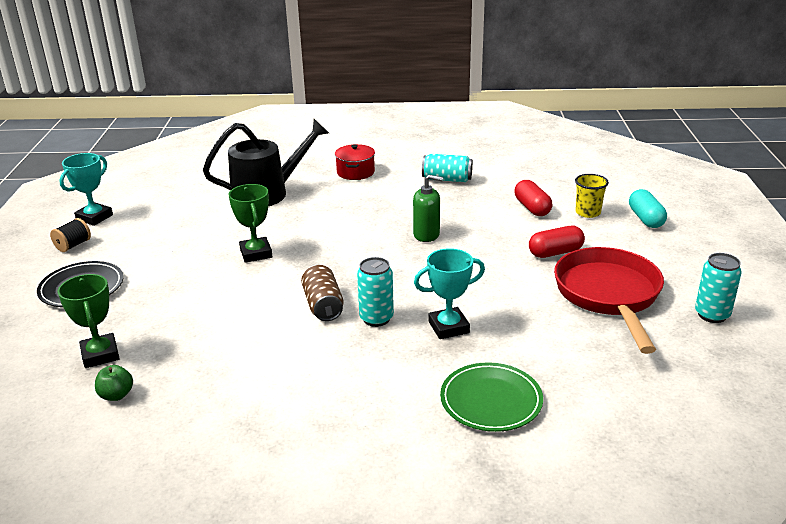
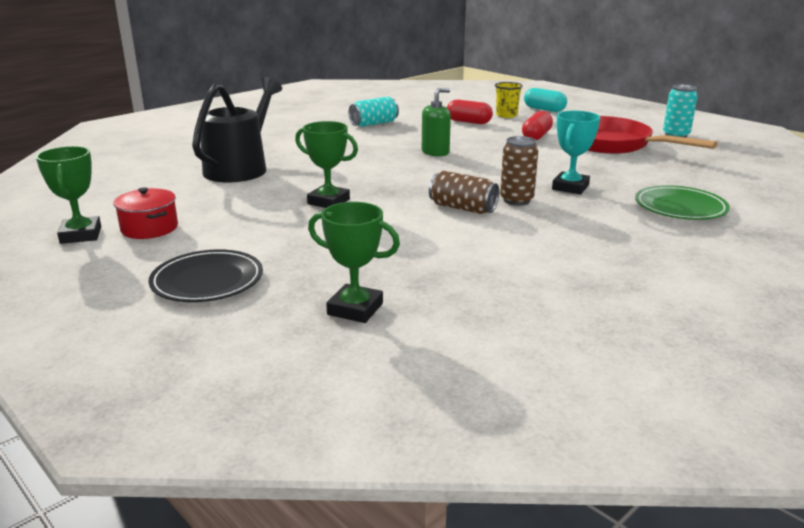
camera: 45 degrees left, 5 degrees down
(73, 245) = (109, 260): black spool -> none
(94, 217) = (81, 235): turquoise trophy -> green trophy
(116, 395) = (442, 323): green apple -> none
(355, 172) = (290, 137): red pot -> red pot (149, 228)
(376, 318) = (516, 200): turquoise can -> brown can

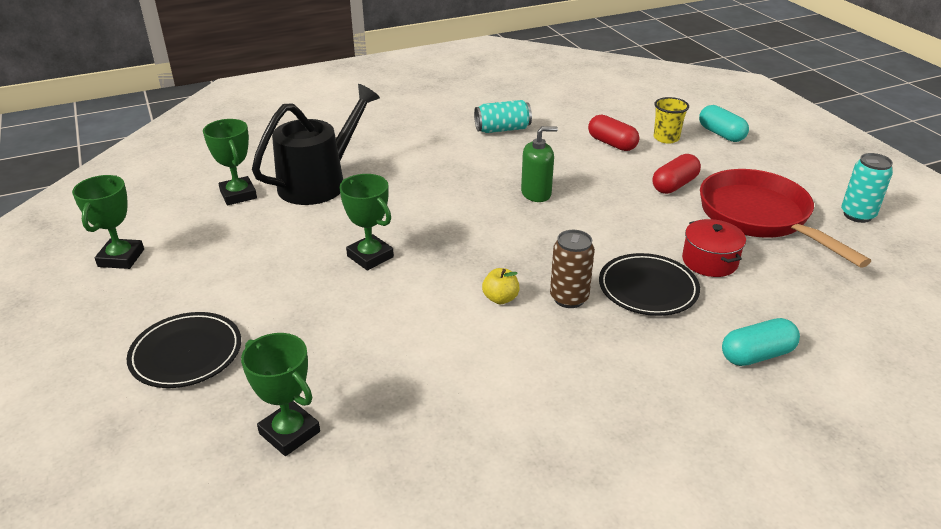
camera: 20 degrees right, 10 degrees up
(149, 228) = (183, 261): red pot -> red pot (709, 261)
(168, 184) = (238, 195): none -> green trophy
(462, 208) = (500, 298): brown can -> yellow apple
(570, 187) = (648, 288): turquoise trophy -> black plate
(680, 207) = (757, 355): green plate -> turquoise capsule

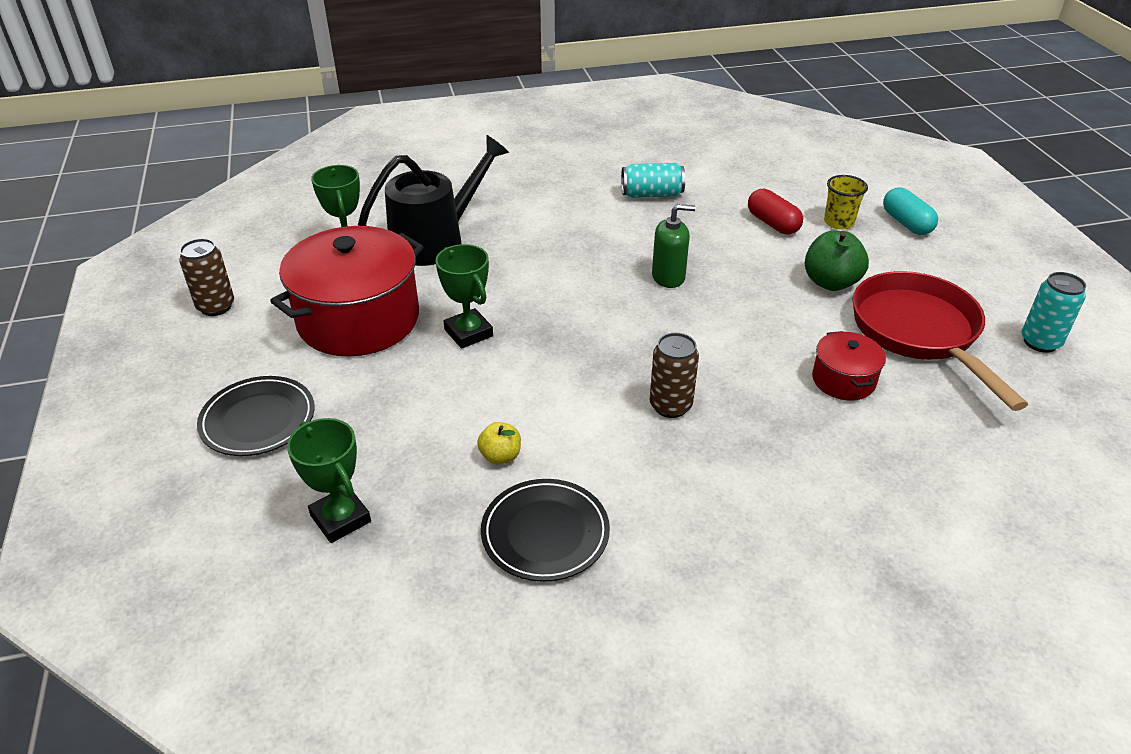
camera: 10 degrees right, 5 degrees up
(121, 258) = (216, 307): green trophy -> brown can
(263, 255) = (358, 319): none -> red pot
(500, 298) = (595, 397): yellow apple -> yellow apple (500, 456)
(648, 288) = (762, 404): black plate -> black plate (545, 533)
(674, 185) = (830, 282): red capsule -> green apple
(757, 355) = (863, 498): turquoise capsule -> none

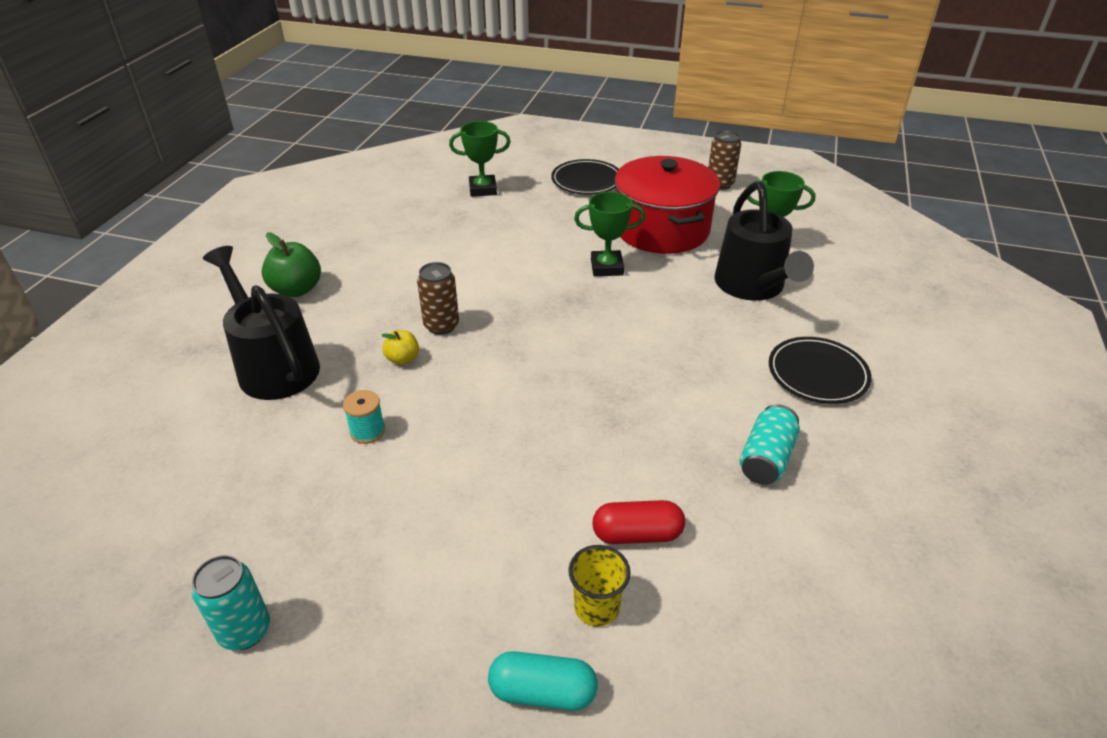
camera: 120 degrees right, 0 degrees up
(500, 456) = (472, 245): yellow apple -> yellow apple (403, 359)
(545, 533) = (400, 242): black plate -> black plate (817, 374)
(668, 277) = (597, 397): green soap dispenser -> none
(830, 282) = (493, 513): green apple -> green apple (296, 289)
(843, 380) = (367, 431): red pot -> turquoise spool
(853, 500) = (273, 365): none -> black watering can
(919, 333) = (361, 529): red pan -> none

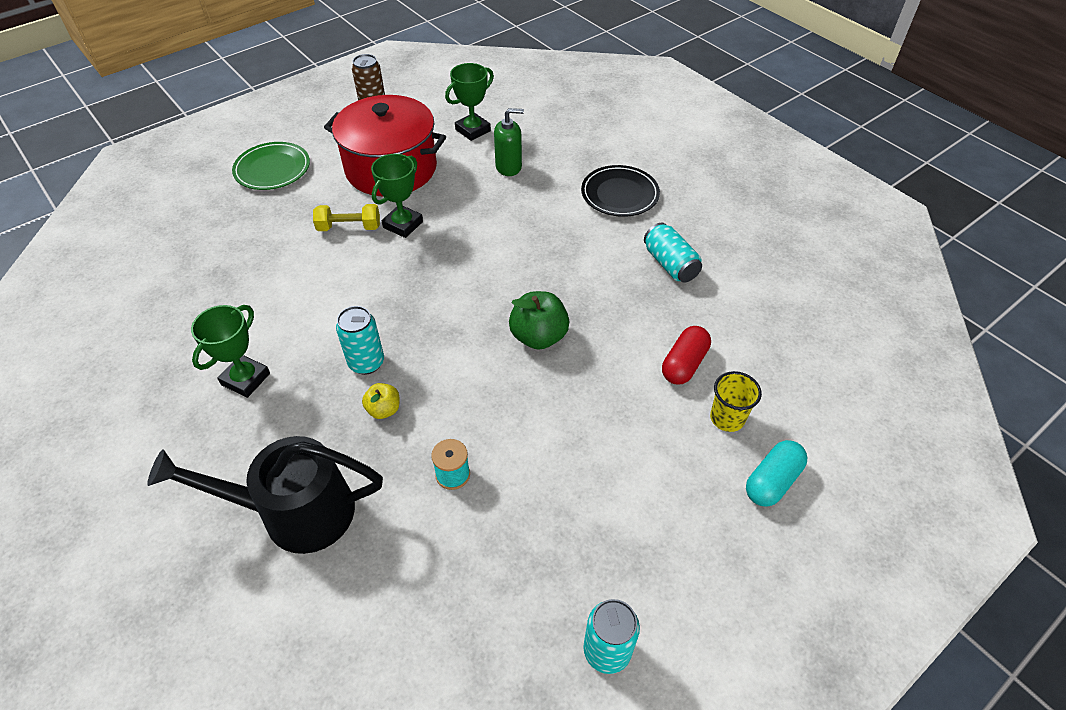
camera: 55 degrees left, 10 degrees up
(296, 289) = (192, 448): green apple -> green apple (539, 336)
(441, 325) = (366, 363): brown can -> turquoise can
(483, 189) = (198, 237): green trophy -> green trophy (246, 379)
(571, 244) = (349, 227): none -> yellow dumbbell
(587, 181) = (272, 169): black plate -> green plate
(753, 287) = (508, 167): black watering can -> green soap dispenser

